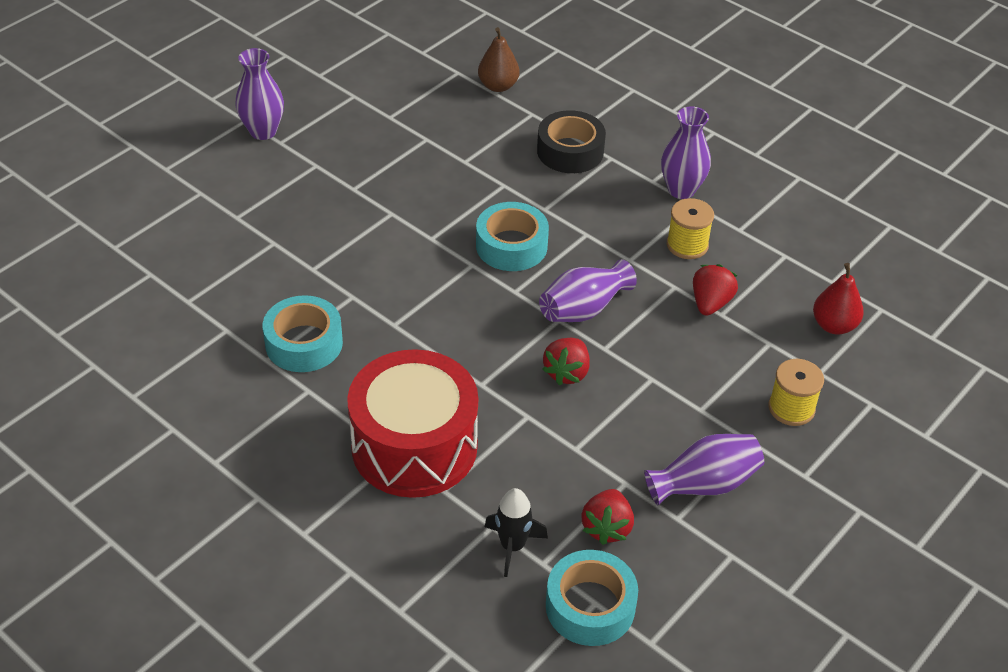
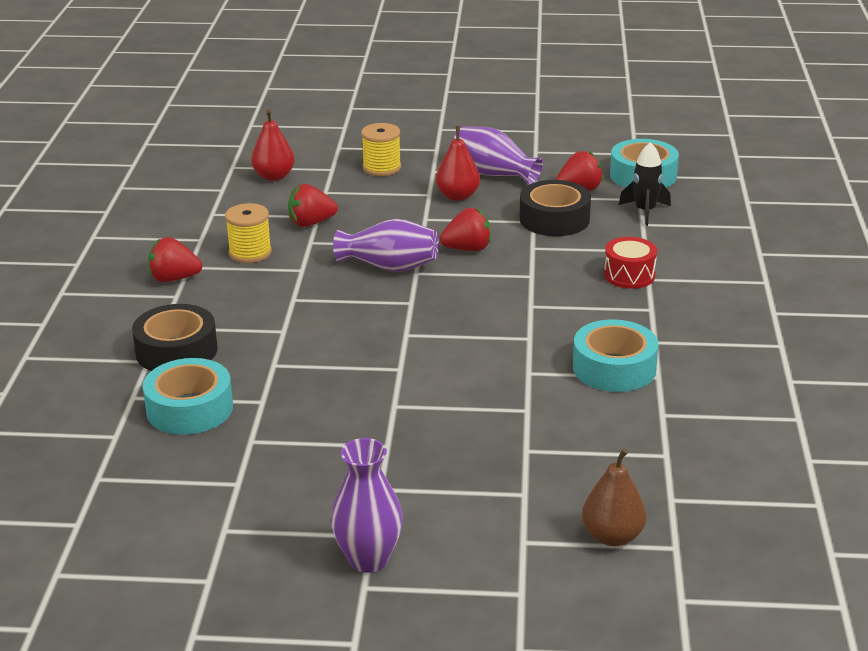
camera: 125 degrees left, 15 degrees down
(414, 446) = (629, 275): red drum -> red drum, size x0.44
(498, 86) = (100, 439): brown pear -> brown pear (612, 536)
(511, 246) = (356, 326): turquoise tape -> turquoise tape (189, 409)
(564, 466) = (554, 219): none -> black tape
(677, 427) = (458, 196): none -> red pear
(681, 190) = (174, 279): purple vase -> red strawberry

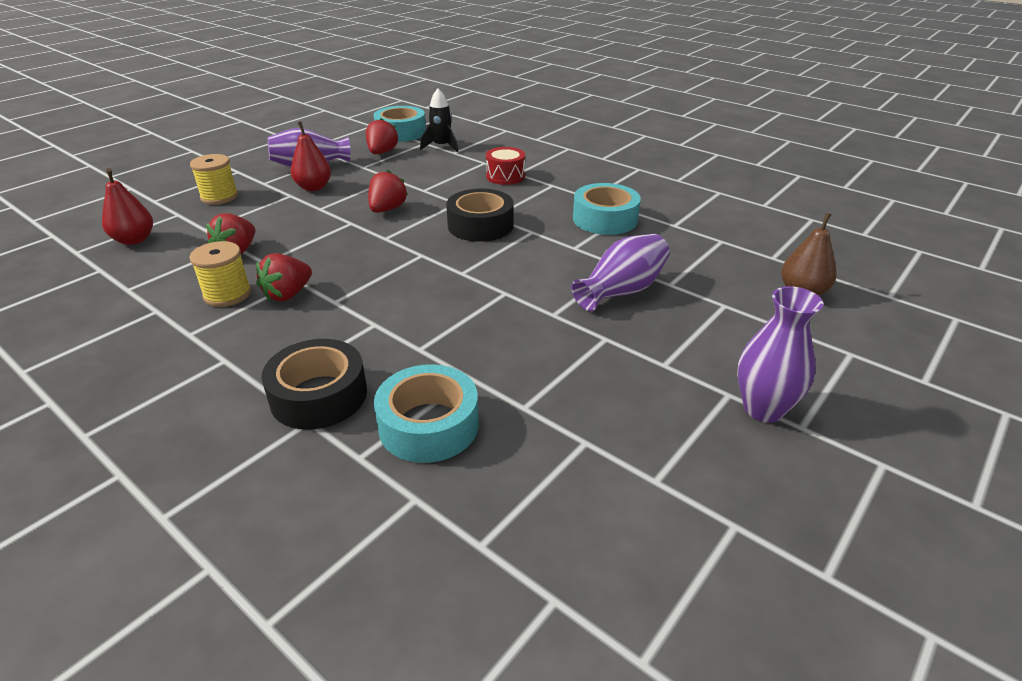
camera: 55 degrees left, 5 degrees up
(174, 279) = (194, 350): red strawberry -> red strawberry (288, 294)
(390, 267) = (360, 244): purple vase -> purple vase (622, 291)
(554, 219) = (402, 171): black tape -> black tape (480, 225)

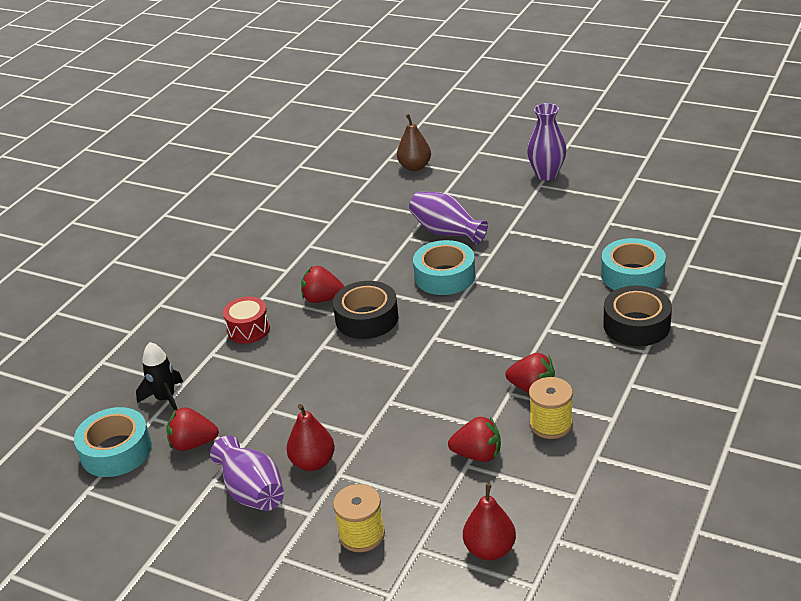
camera: 100 degrees left, 0 degrees up
(387, 209) = (352, 386): red strawberry -> red strawberry (322, 299)
(605, 219) = (331, 255): turquoise tape -> turquoise tape (445, 276)

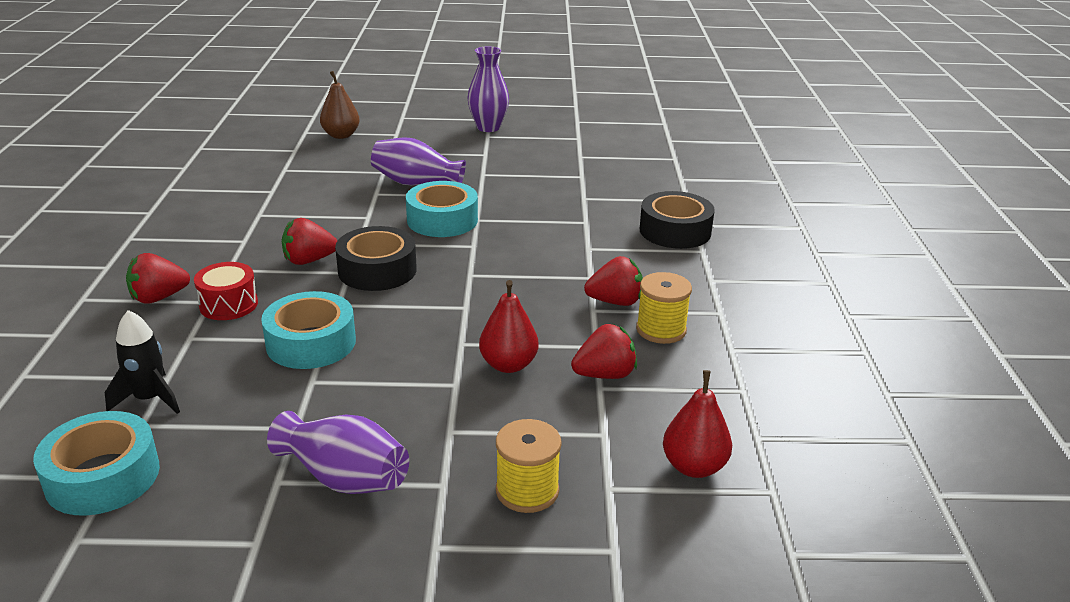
camera: 30 degrees left, 5 degrees down
(193, 444) = (222, 442): red strawberry -> red strawberry (159, 298)
(313, 462) = (407, 426): red pear -> red pear (508, 365)
(632, 275) = (637, 193): turquoise tape -> turquoise tape (311, 343)

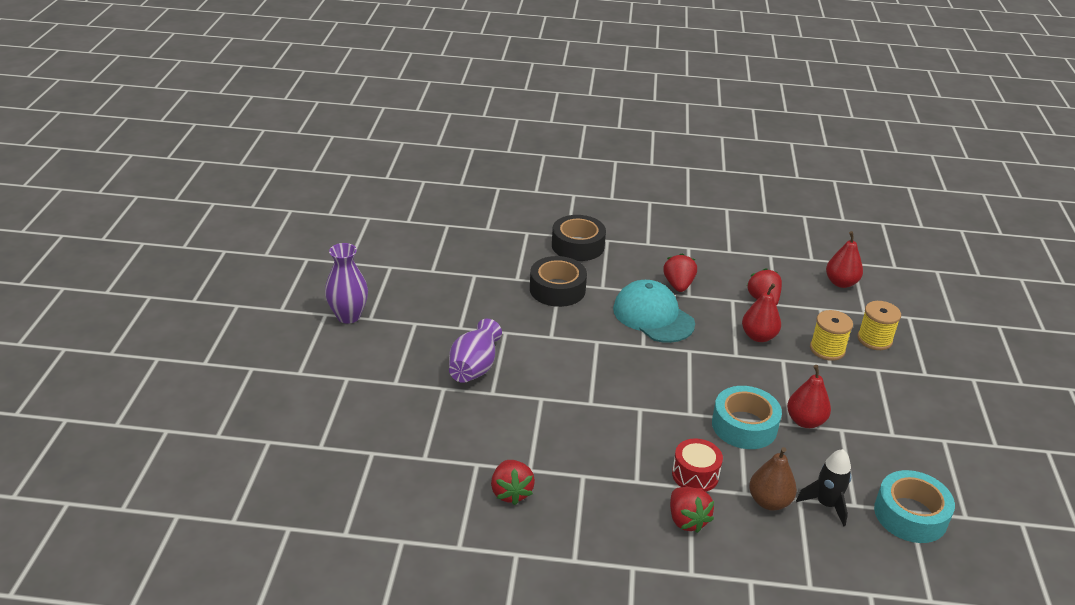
camera: 85 degrees left, 5 degrees up
(309, 260) = (621, 431): red strawberry -> red strawberry (511, 492)
(316, 394) = (805, 421): none -> red pear
(341, 135) = (339, 418): brown pear -> brown pear (769, 501)
(344, 478) = (883, 407): purple vase -> none
(377, 270) = (637, 392): black tape -> black tape (557, 289)
(442, 220) = (551, 355): turquoise tape -> none
(534, 282) = (653, 316): none -> turquoise cap
(661, 330) = (711, 272): yellow spool -> yellow spool (827, 349)

